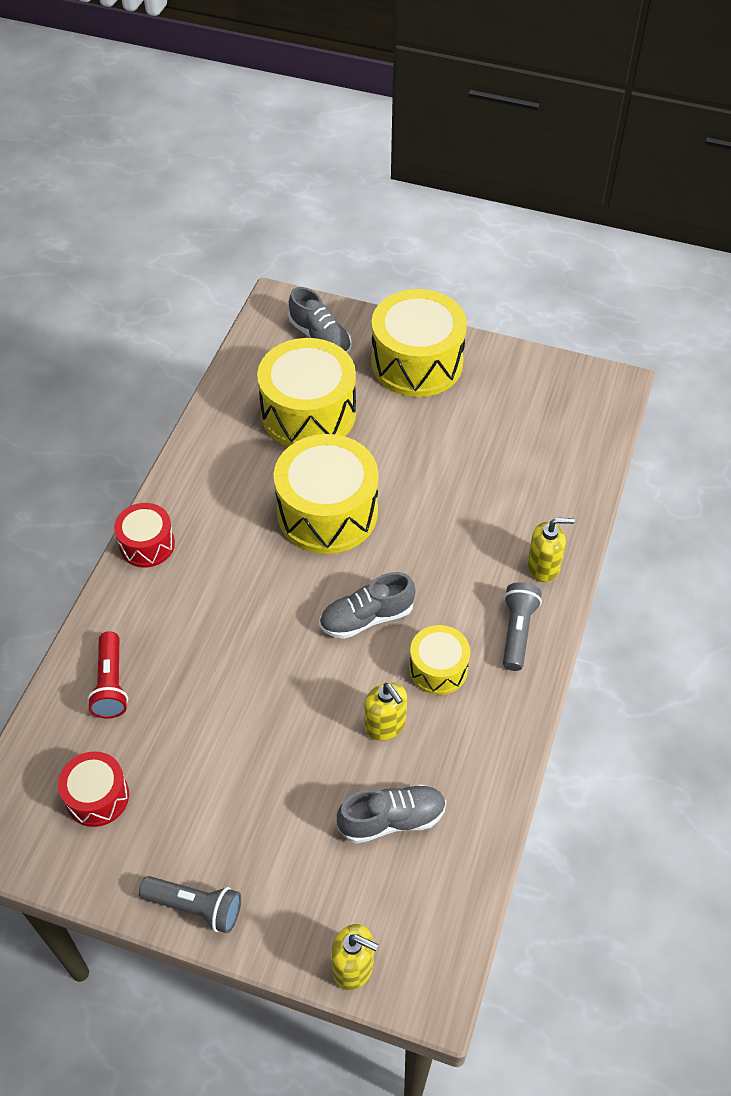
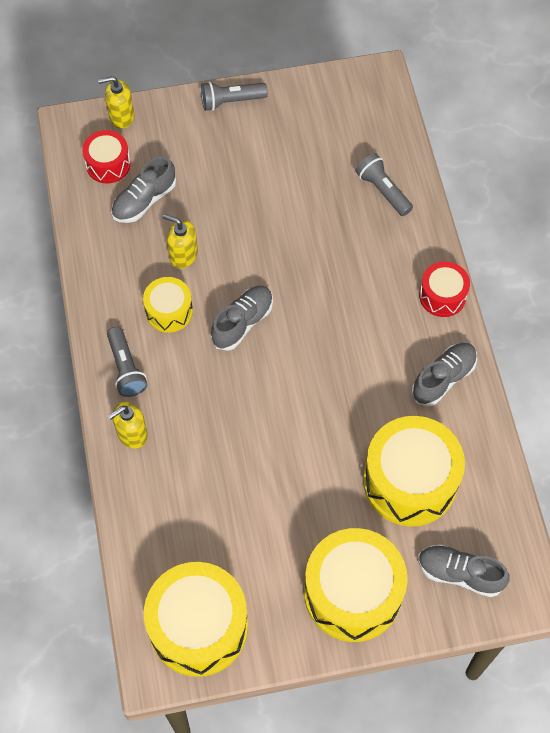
camera: 150 degrees right, 10 degrees up
(97, 797) = (334, 126): red drum -> red drum (108, 164)
(111, 684) = (383, 191): red flashlight -> grey flashlight
(211, 474) = (443, 378): none -> grey shoe
(327, 512) = (328, 393): yellow drum -> yellow drum (198, 627)

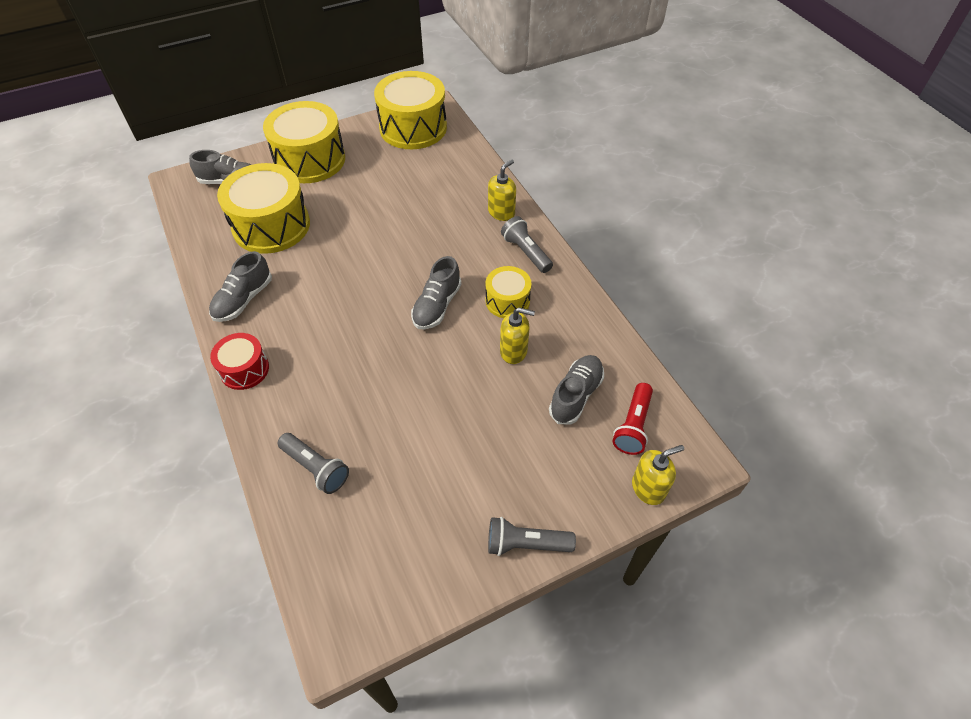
camera: 165 degrees right, 10 degrees down
(108, 164) = (633, 426): red drum -> red flashlight
(231, 101) = (526, 544): grey flashlight -> grey flashlight turned 150 degrees counterclockwise

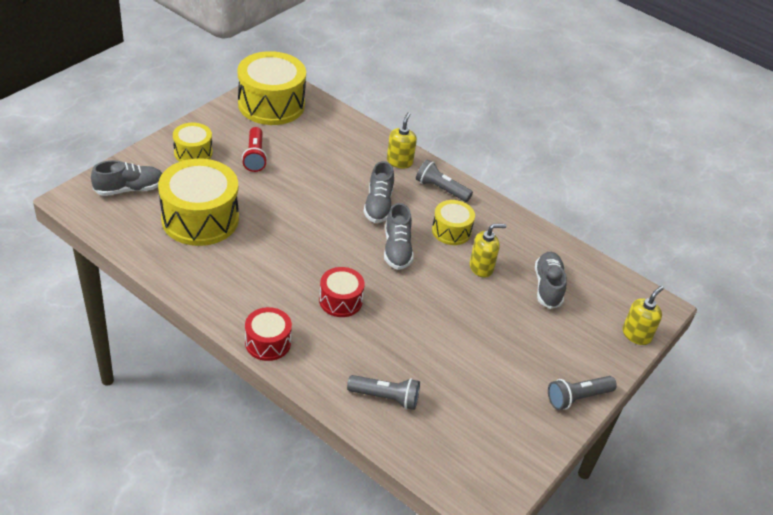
camera: 30 degrees left, 10 degrees down
(243, 300) = (223, 287): grey shoe -> grey shoe (378, 205)
(310, 160) = (193, 152): yellow drum -> yellow drum, size x0.53
(343, 346) = (340, 300): none -> red drum
(633, 426) = (601, 296): red flashlight -> red flashlight (255, 156)

